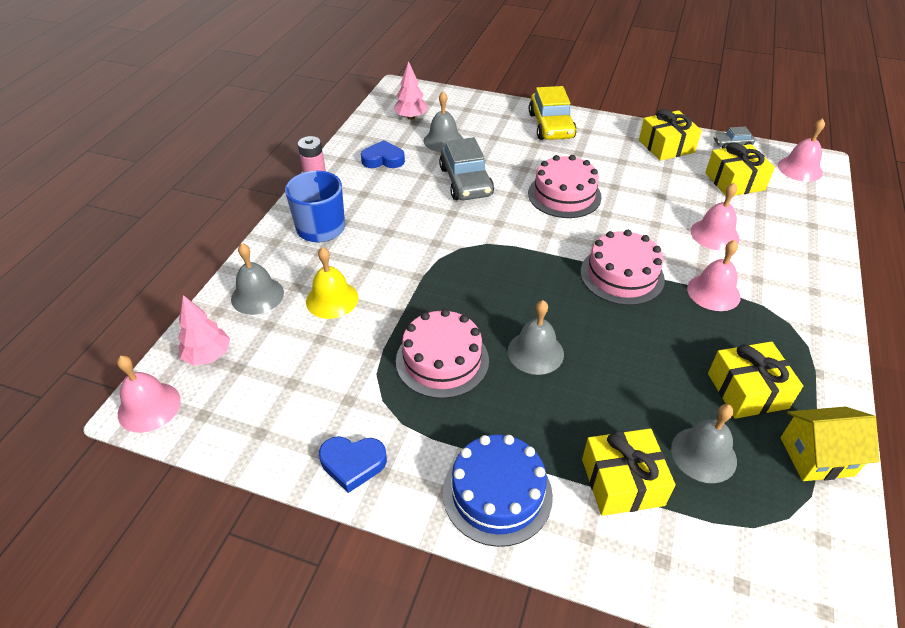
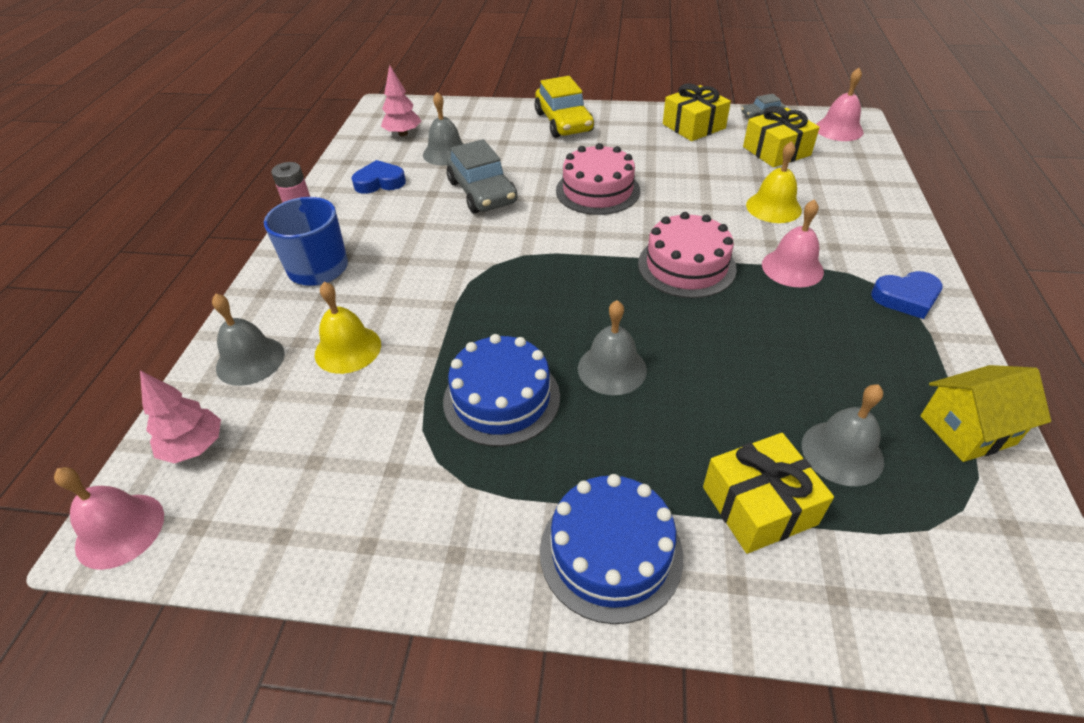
camera: 10 degrees left, 0 degrees up
(353, 464) = (415, 552): blue heart -> blue heart (906, 298)
(442, 360) = (501, 398): pink cake -> blue cake
(714, 234) = (773, 207): pink bell -> yellow bell
(747, 391) = (865, 369): yellow gift -> none

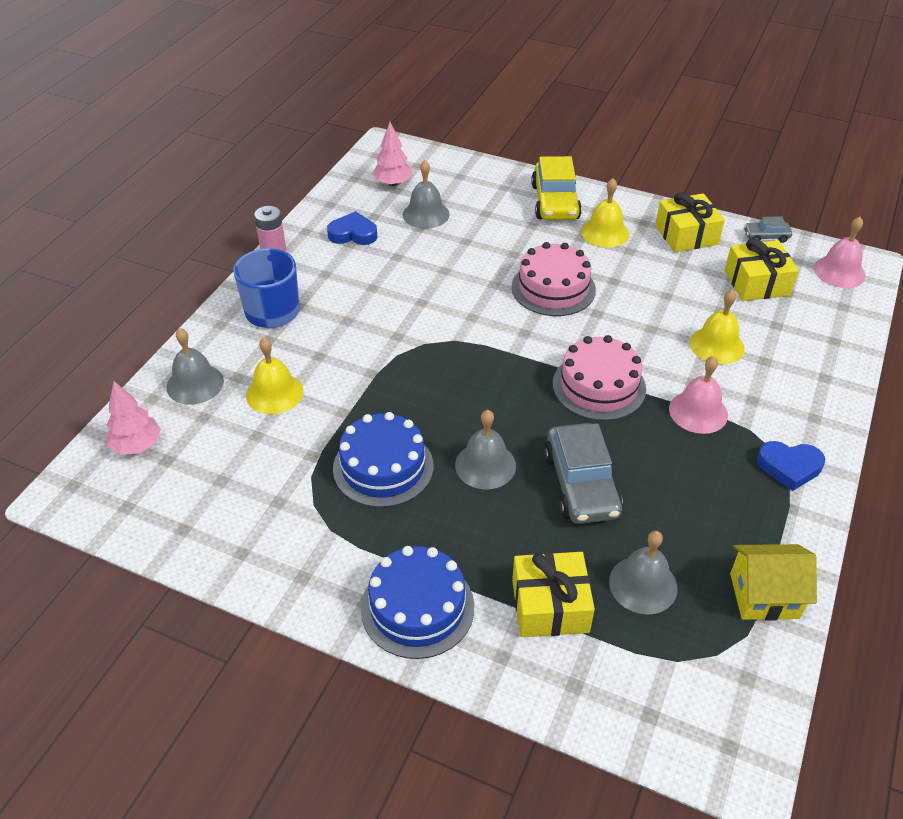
camera: 15 degrees right, 0 degrees up
(120, 530) = (72, 494): pink bell -> none
(482, 192) = (443, 266): grey car -> grey car (581, 484)
(621, 137) = (605, 232): none -> yellow bell

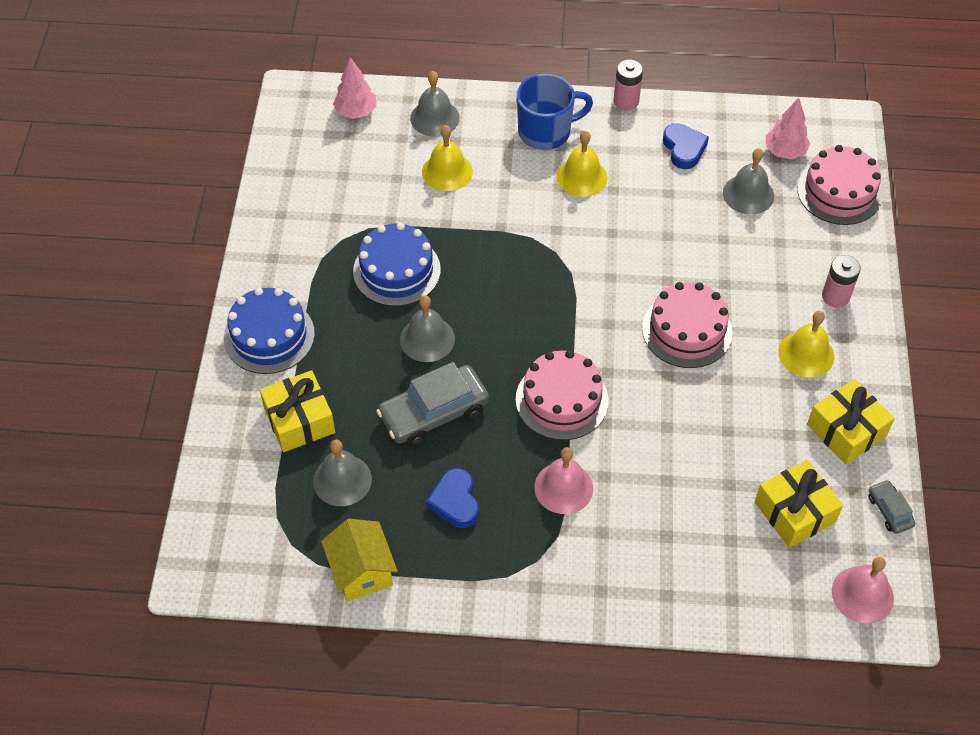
camera: 70 degrees right, 10 degrees up
(451, 170) = (839, 192): none -> pink cake
(555, 202) = (835, 296): yellow car -> pink battery
(716, 345) = (669, 489): yellow bell -> yellow bell (582, 177)
(789, 467) = (521, 575): blue heart -> blue heart (455, 501)

